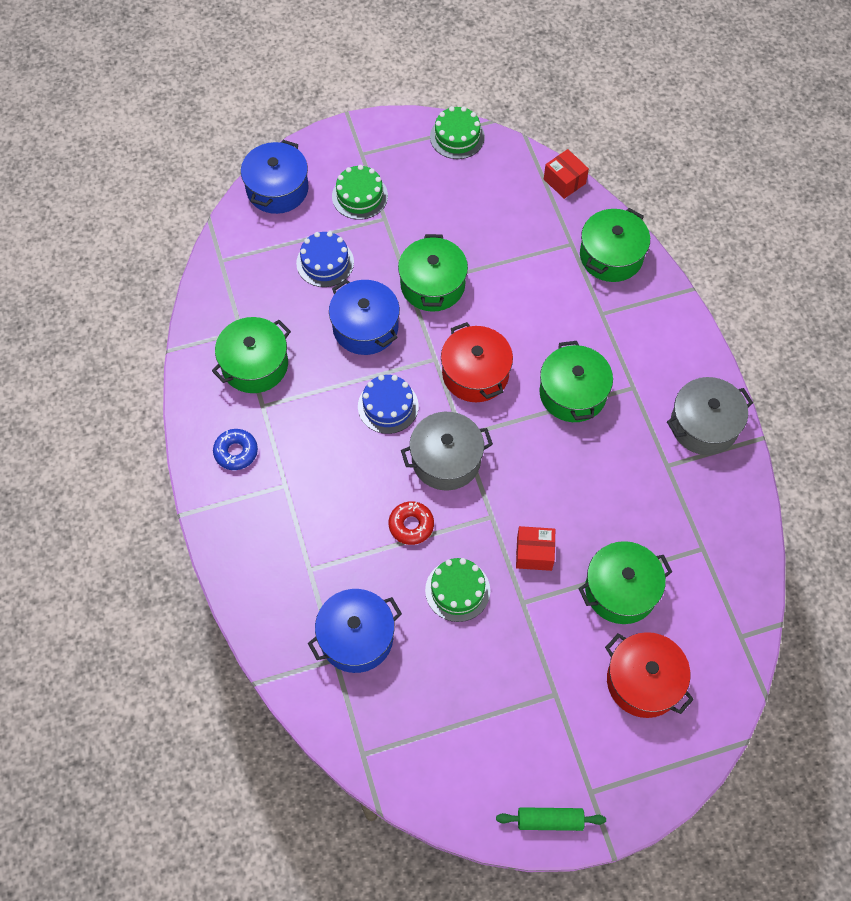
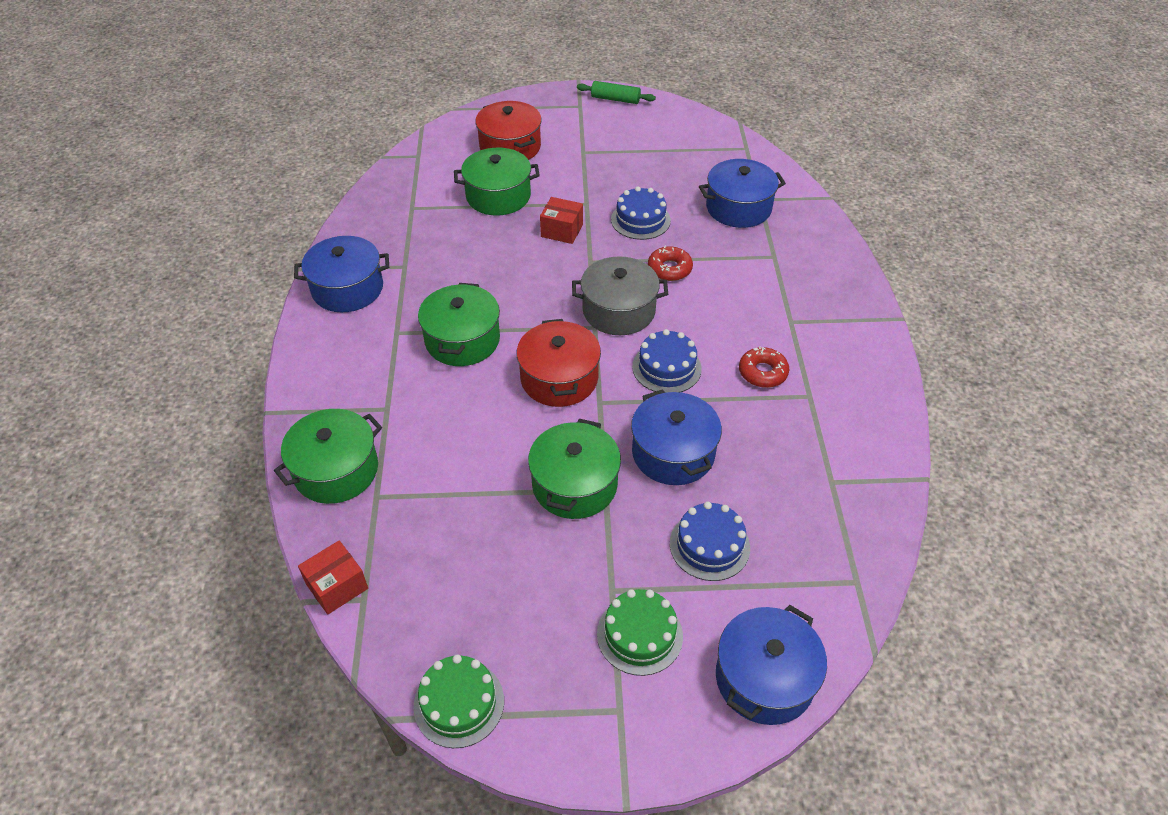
camera: 165 degrees left, 15 degrees down
(236, 452) = (842, 359): blue donut -> none
(255, 365) = (816, 439): green pot -> none
(304, 420) = (762, 372): none -> red donut
(457, 590) = (640, 220): green cake -> blue cake
(564, 181) = (337, 586): red box -> red box turned 75 degrees clockwise
(704, 425) = (347, 289): grey pot -> blue pot

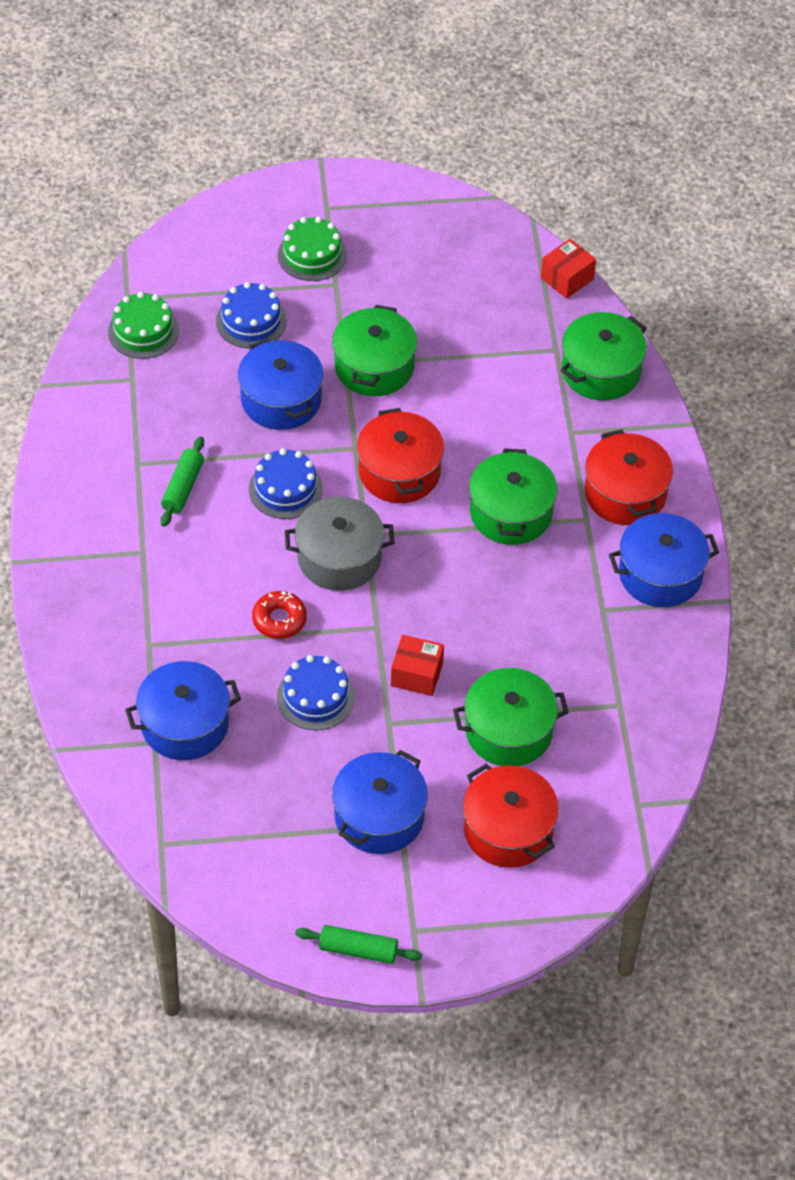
camera: 175 degrees right, 5 degrees up
(354, 352) = (625, 493): none -> red pot
(459, 703) = (448, 207): green cake -> green cake (143, 331)
(762, 372) = (183, 487): red donut -> green rolling pin
(764, 678) = (214, 231): blue pot -> blue pot (379, 816)

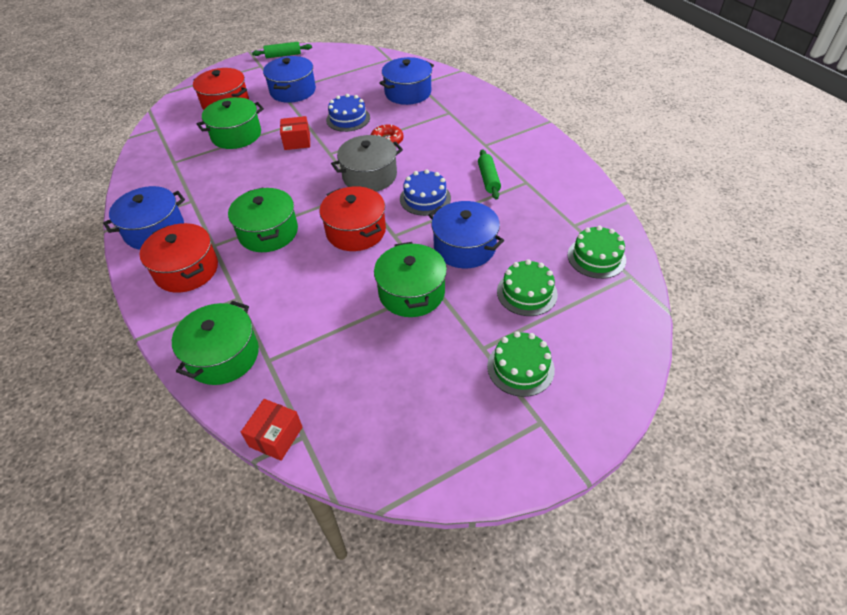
camera: 160 degrees right, 5 degrees down
(251, 321) = (527, 293): blue cake -> green cake

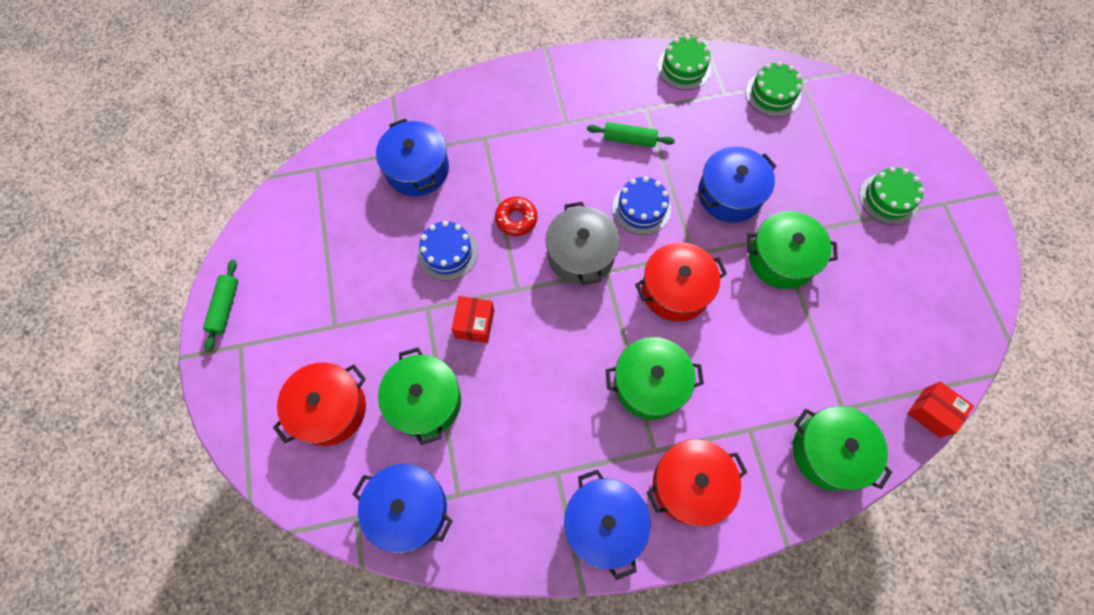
camera: 75 degrees left, 20 degrees up
(293, 91) = (341, 310): blue pot -> blue pot (409, 509)
(527, 293) = (804, 163): green cake -> green cake (684, 67)

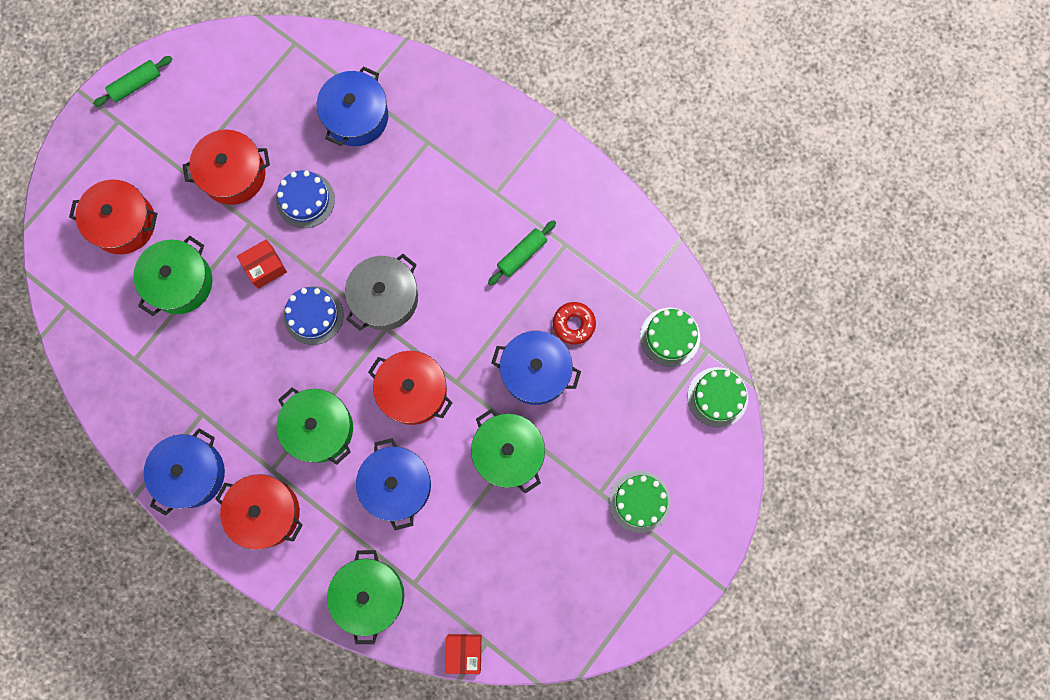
camera: 50 degrees right, 10 degrees up
(375, 289) = (233, 174): none -> red pot
(409, 509) = (99, 335): blue pot -> blue pot (397, 485)
(516, 219) = (375, 226): red donut -> red donut (574, 324)
(629, 139) = (522, 255): green rolling pin -> green rolling pin turned 75 degrees clockwise
(641, 208) = (464, 312): blue cake -> blue cake (313, 315)
(684, 67) = (634, 244): green cake -> green cake (717, 397)

